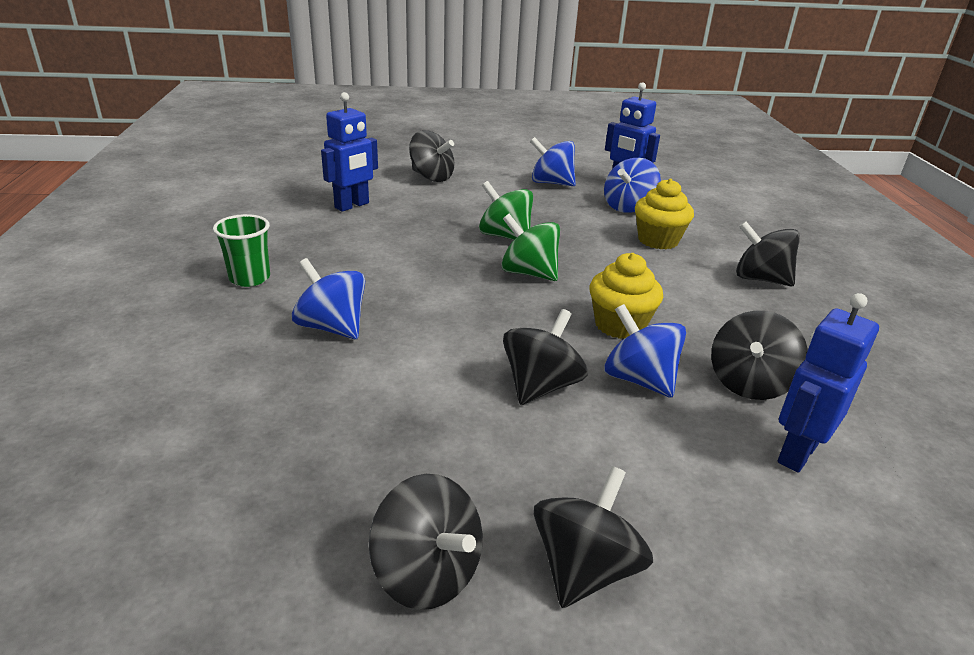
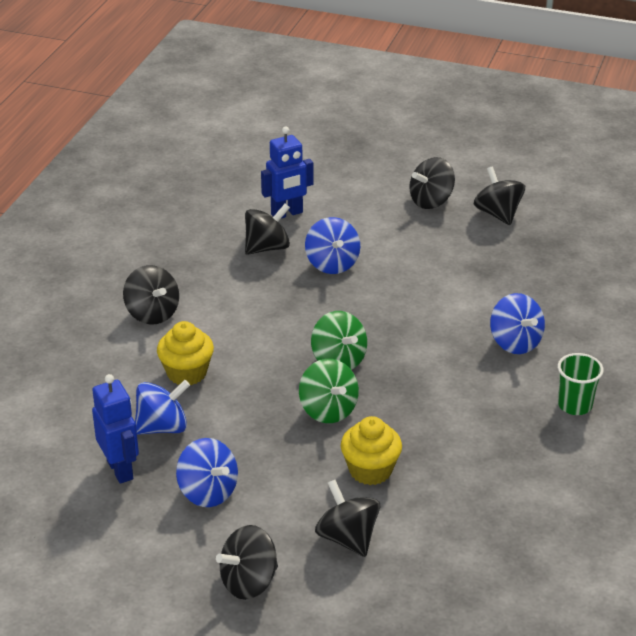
camera: 155 degrees left, 5 degrees up
(352, 205) = (463, 495): blue robot -> none
(540, 386) = (395, 273): black spinning top -> black spinning top (249, 582)
(619, 325) = (308, 300): yellow cupcake -> yellow cupcake (370, 470)

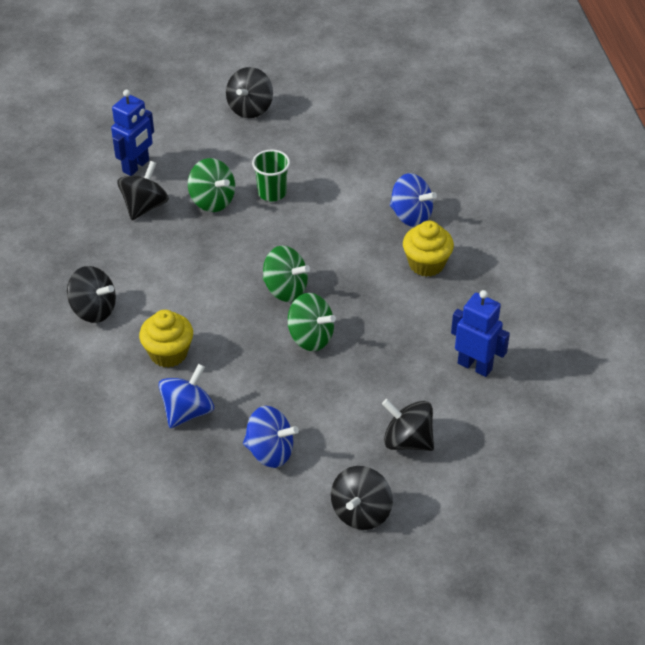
camera: 30 degrees left, 10 degrees up
(120, 469) = (182, 465): blue robot -> blue robot (475, 366)
(332, 264) = (212, 201): blue spinning top -> green spinning top
(370, 470) = (382, 375): yellow cupcake -> yellow cupcake (426, 264)
(498, 214) = (313, 101): black spinning top -> none
(575, 405) = (493, 253): green cup -> green cup (272, 193)

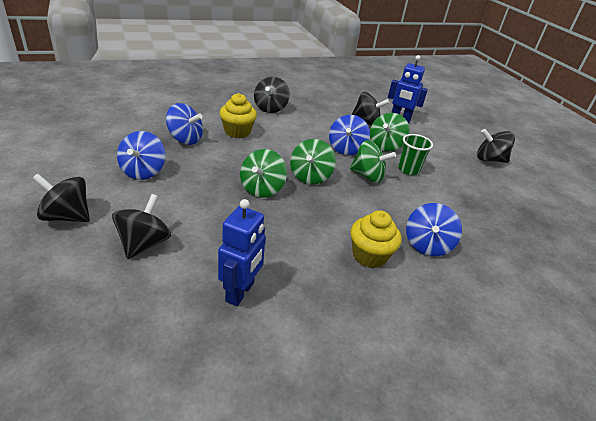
camera: 75 degrees right, 10 degrees down
(220, 243) = (346, 149): none -> blue spinning top
(285, 235) = (367, 176): none -> green spinning top

